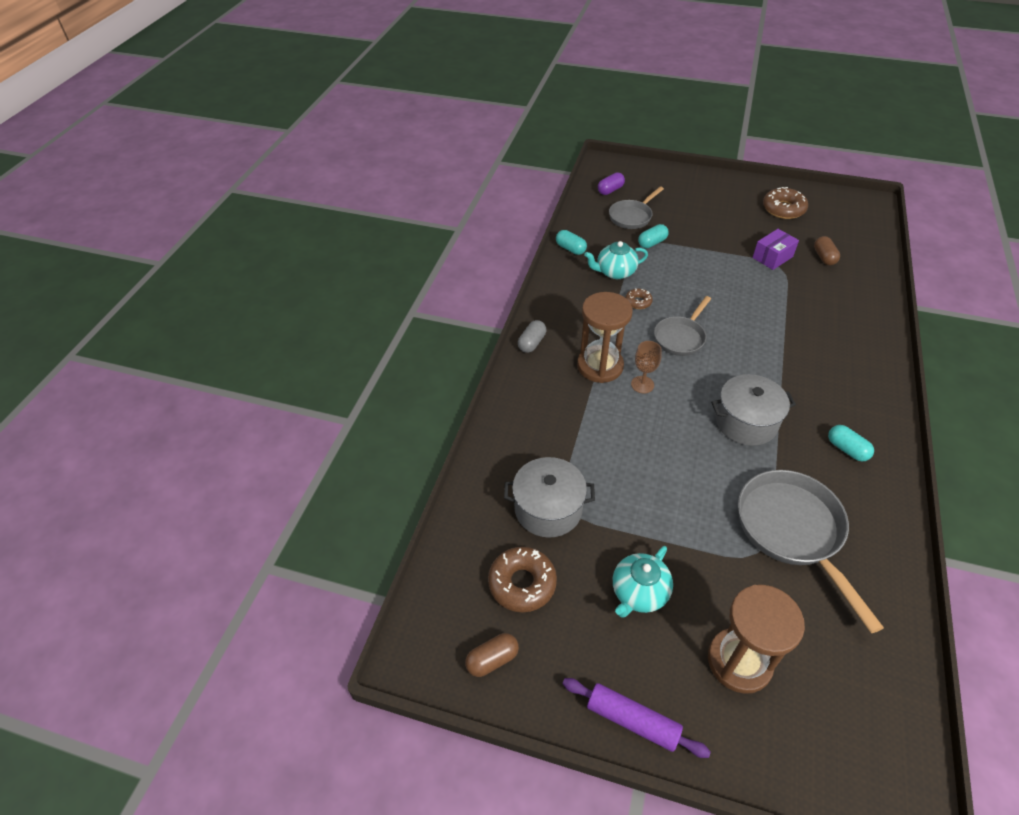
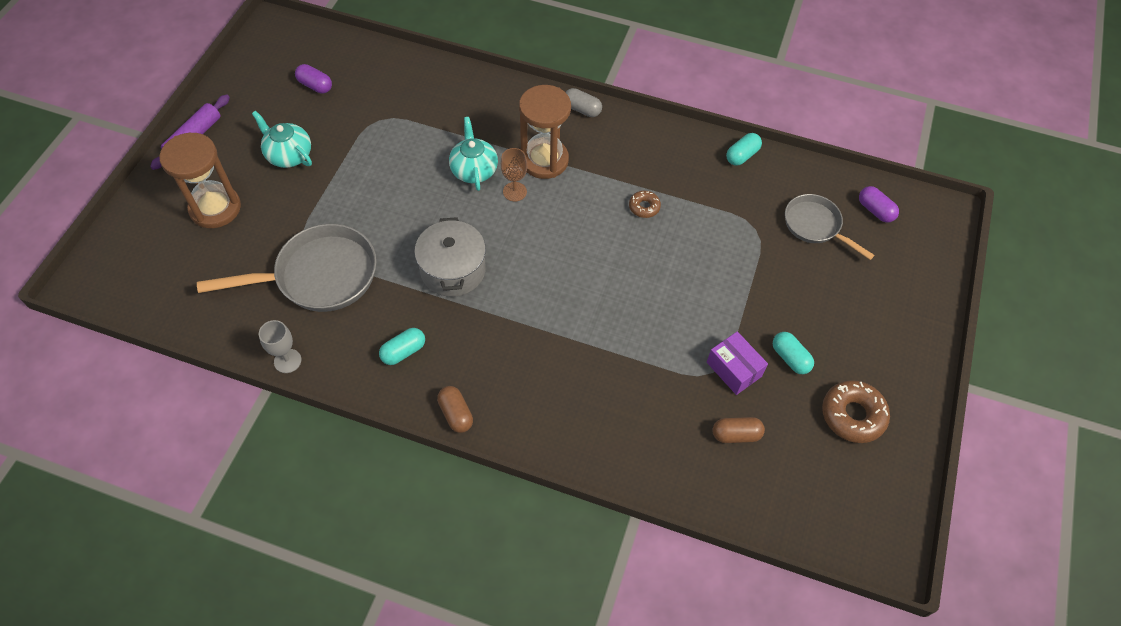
camera: 90 degrees right, 10 degrees up
(492, 659) = (260, 66): brown capsule -> brown capsule (456, 414)
(522, 583) = (315, 86): brown donut -> purple capsule
(548, 509) = (380, 106): grey pot -> none
(615, 272) = (698, 193): turquoise teapot -> turquoise teapot (474, 170)
(652, 243) = (758, 238): turquoise capsule -> turquoise capsule (790, 358)
(680, 337) = (583, 237): grey pan -> none
(900, 542) = (287, 361): none -> grey goblet

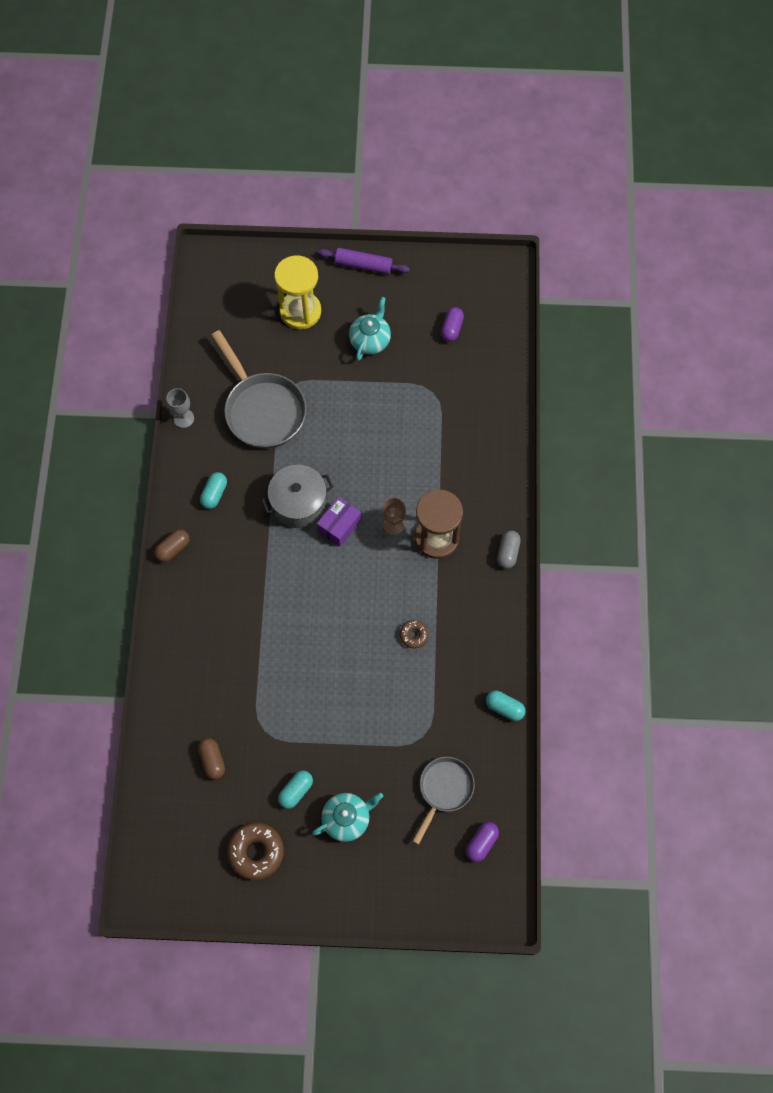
camera: 75 degrees right, 10 degrees up
(215, 208) = (300, 311): brown hourglass -> yellow hourglass
(403, 351) = (214, 494): turquoise capsule -> turquoise capsule turned 75 degrees clockwise
(474, 170) = (405, 485): turquoise teapot -> turquoise teapot (347, 818)
(734, 369) = (271, 747): purple box -> purple box (339, 525)

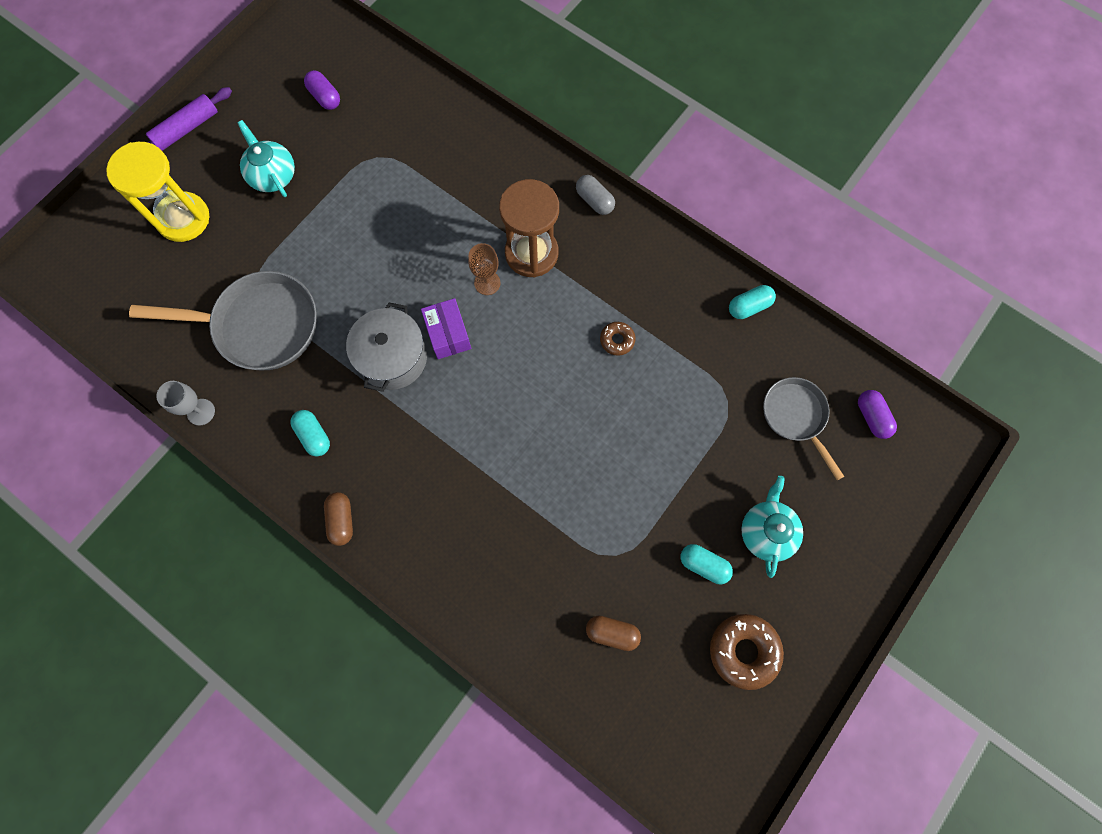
camera: 55 degrees left, 5 degrees up
(296, 791) = (703, 565): turquoise capsule -> turquoise capsule turned 45 degrees counterclockwise

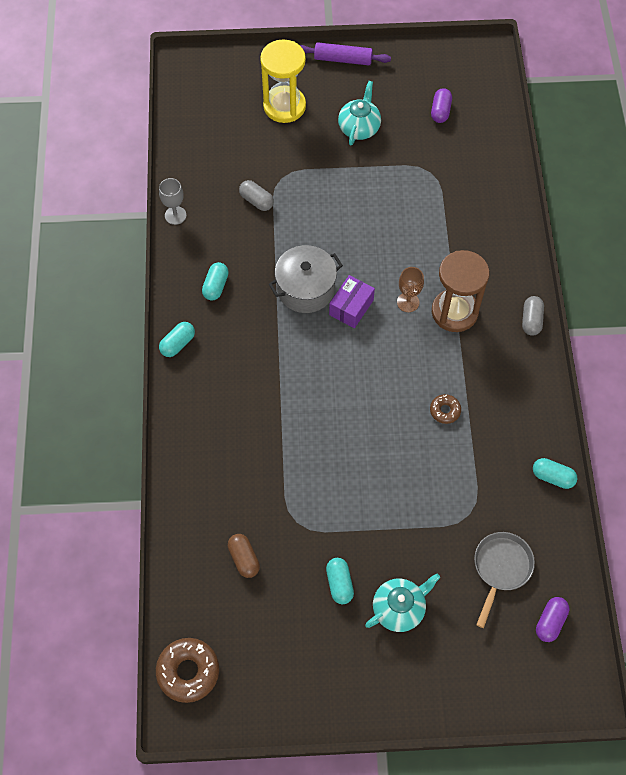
camera: 50 degrees right, 10 degrees down
(259, 325) = (256, 201): grey pan -> grey capsule
(341, 520) = (178, 344): brown capsule -> turquoise capsule
(743, 651) = (303, 653): brown donut -> brown donut (188, 671)

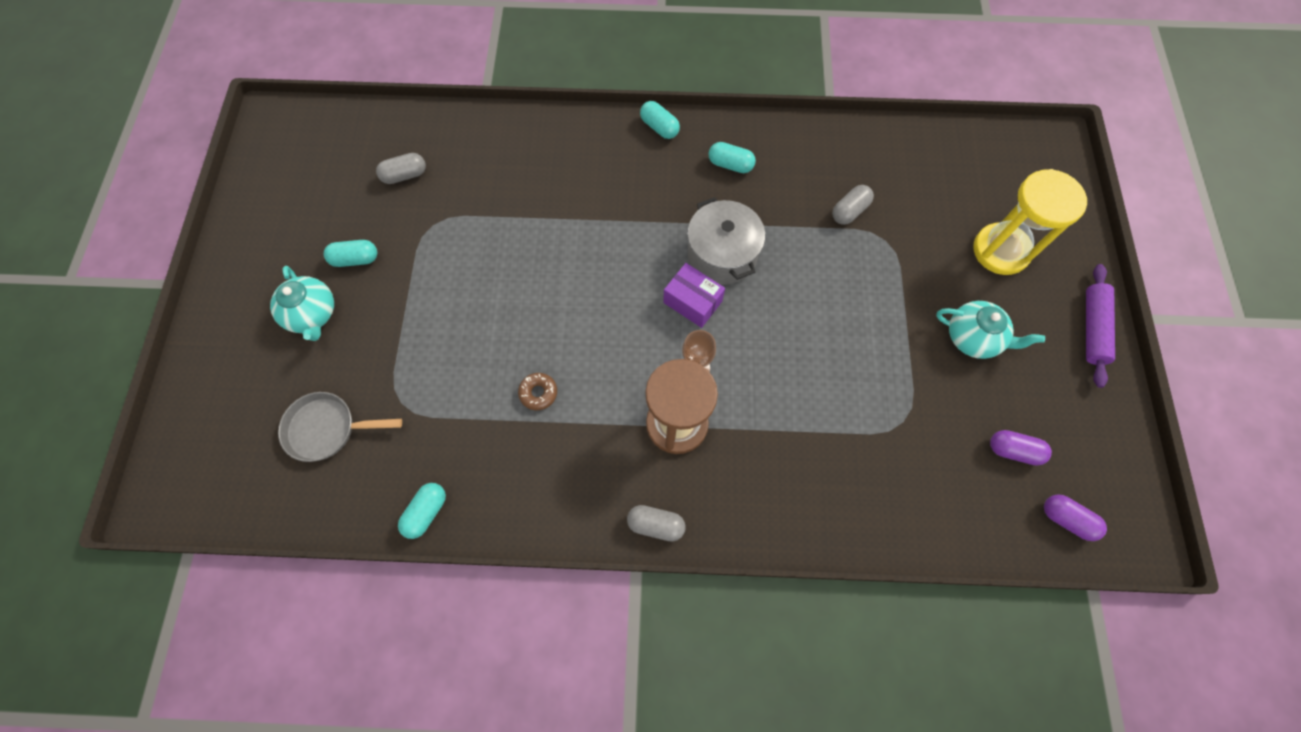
camera: 95 degrees right, 5 degrees up
(175, 215) = (827, 130): grey goblet -> none
(188, 671) = (307, 125): brown donut -> none
(244, 558) = (405, 175): brown capsule -> grey capsule
(501, 568) = (327, 429): grey pan -> grey pan turned 150 degrees clockwise
(550, 622) = (249, 475): purple capsule -> purple capsule (1066, 519)

